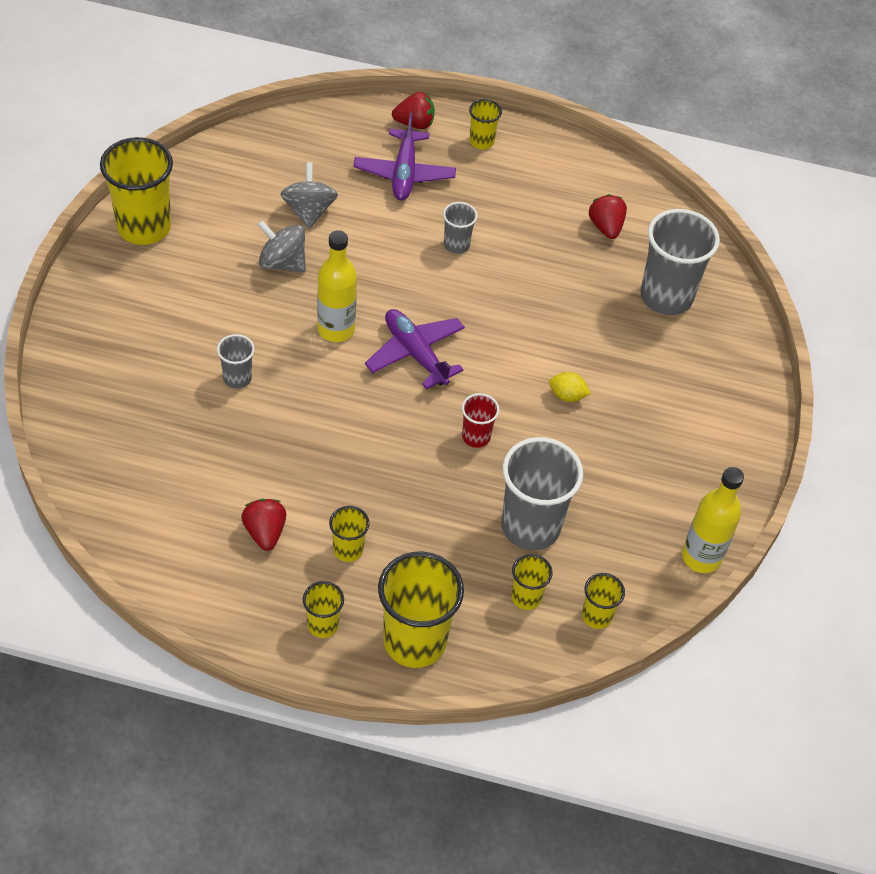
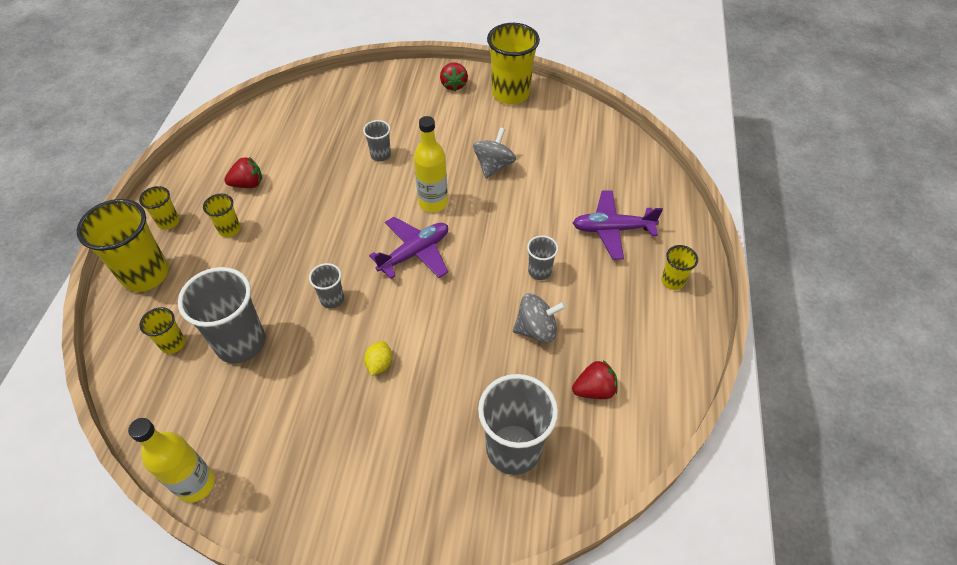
camera: 90 degrees right, 0 degrees up
(309, 211) = (551, 175): grey spinning top -> grey spinning top (536, 329)
(414, 123) = (675, 231): red strawberry -> red strawberry (453, 85)
(476, 437) = (332, 299): red cup -> grey cup
(596, 616) = (147, 396): yellow cup -> none

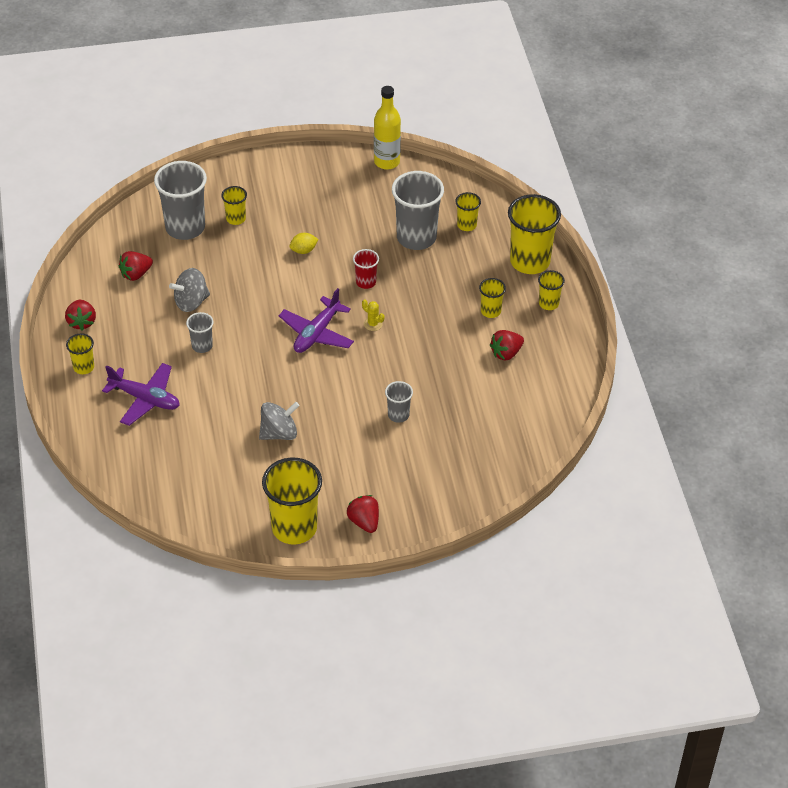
camera: 160 degrees right, 5 degrees down
(332, 299) = (366, 282): grey cup -> red cup
(353, 247) = (373, 324): none -> yellow cactus
(379, 364) = (303, 250): yellow lemon -> yellow lemon turned 75 degrees clockwise
(433, 203) = (322, 381): yellow bottle -> none
(442, 443) = (236, 219): none -> yellow cup
(494, 166) = (279, 433): grey spinning top -> grey spinning top turned 120 degrees counterclockwise
(612, 229) = (145, 399): purple plane -> purple plane turned 45 degrees clockwise
(670, 338) = (81, 322): none -> red strawberry

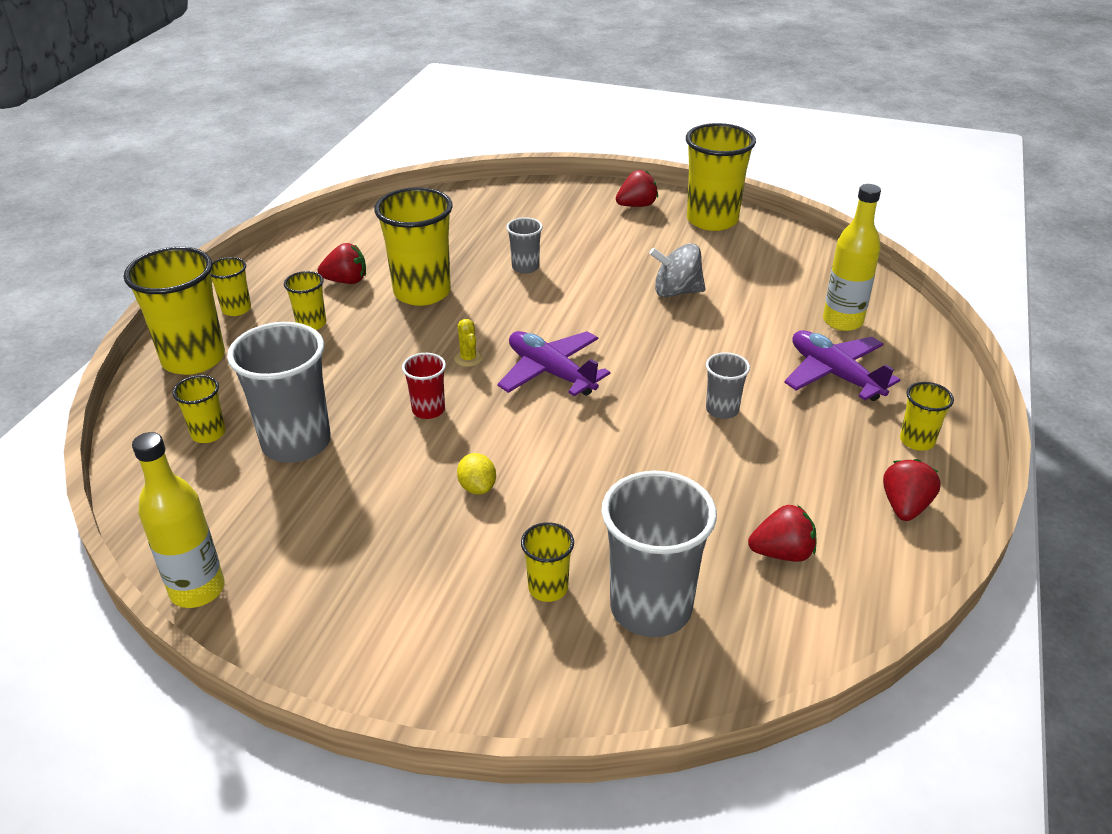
camera: 150 degrees left, 10 degrees down
(154, 449) = (842, 321): none -> yellow bottle
(191, 302) = (707, 474): grey spinning top -> none
(303, 250) = (477, 487): yellow lemon -> yellow lemon turned 60 degrees clockwise
(317, 333) = (551, 372): purple plane -> purple plane turned 105 degrees counterclockwise
(364, 522) = (636, 205): red strawberry -> red strawberry turned 120 degrees counterclockwise
(447, 363) = (422, 292): none -> yellow cup

